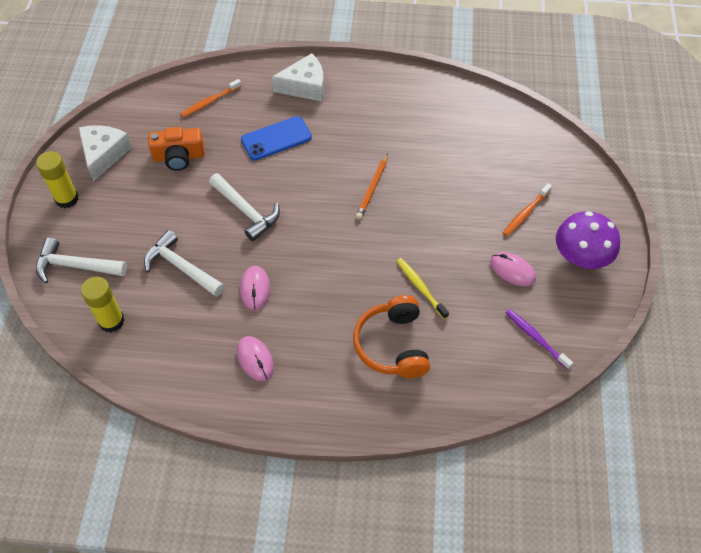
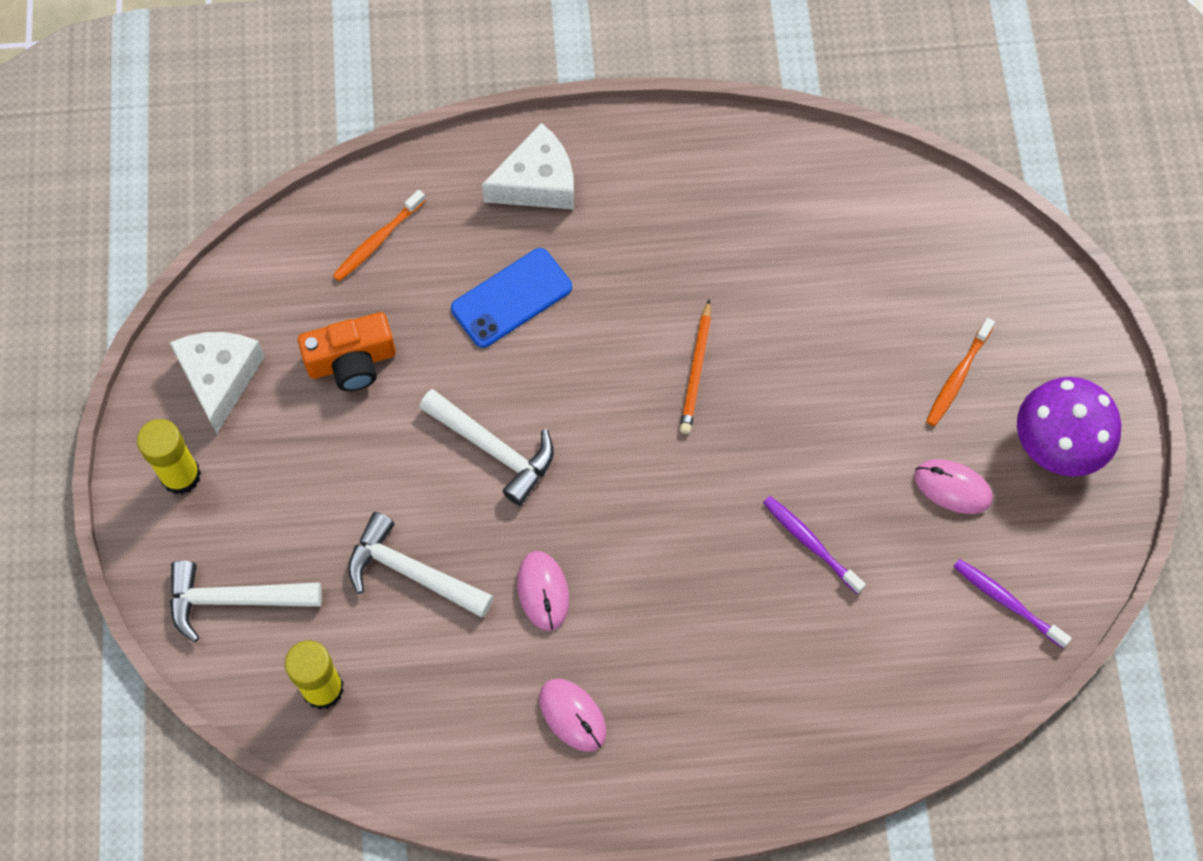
camera: 10 degrees left, 10 degrees up
(392, 345) = (785, 653): orange headphones -> none
(420, 287) = (810, 543): yellow toothbrush -> purple toothbrush

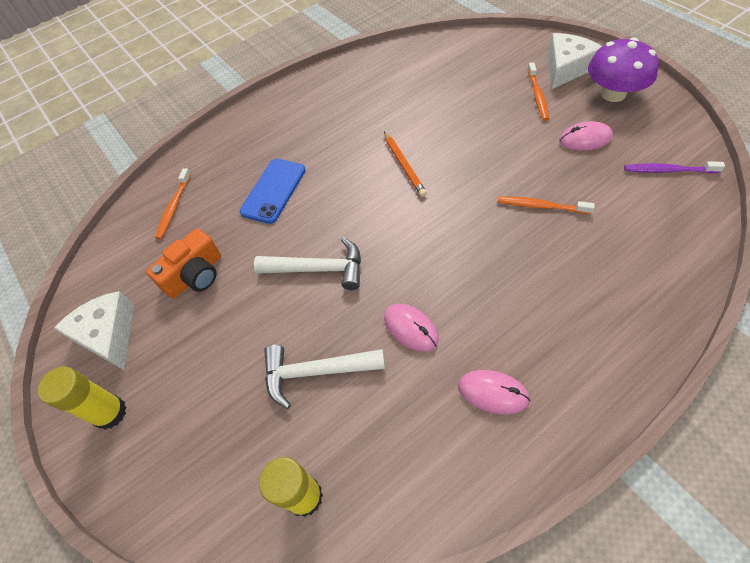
camera: 25 degrees left, 10 degrees down
(234, 599) = (197, 474): white hammer -> none
(537, 183) = (250, 135): white cheese -> white cheese (566, 68)
(810, 543) = (541, 206): purple toothbrush -> orange toothbrush

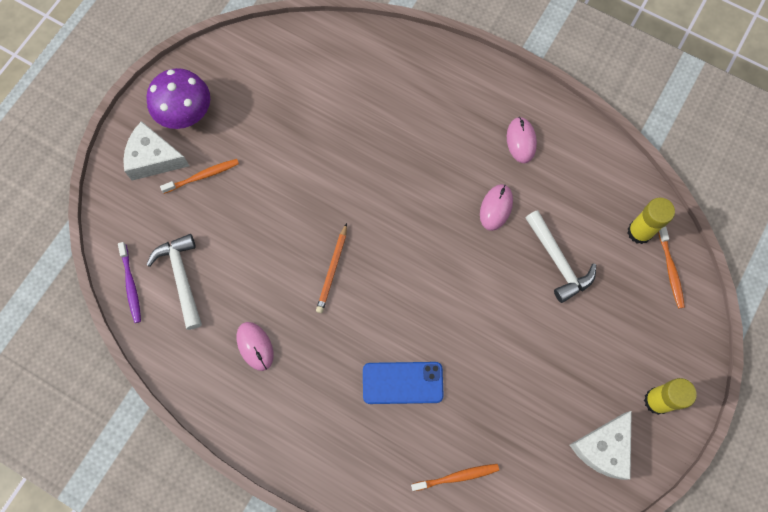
camera: 120 degrees left, 15 degrees up
(195, 275) = (519, 406): orange camera -> none
(318, 269) = (472, 299): white hammer -> white hammer (181, 278)
(404, 165) = (332, 270): orange pencil -> orange pencil turned 150 degrees clockwise
(541, 206) = (345, 145): orange toothbrush -> orange toothbrush (670, 270)
(585, 139) = (254, 125): pink mouse -> pink mouse (255, 346)
(668, 170) = (276, 60): purple toothbrush -> purple toothbrush (131, 285)

